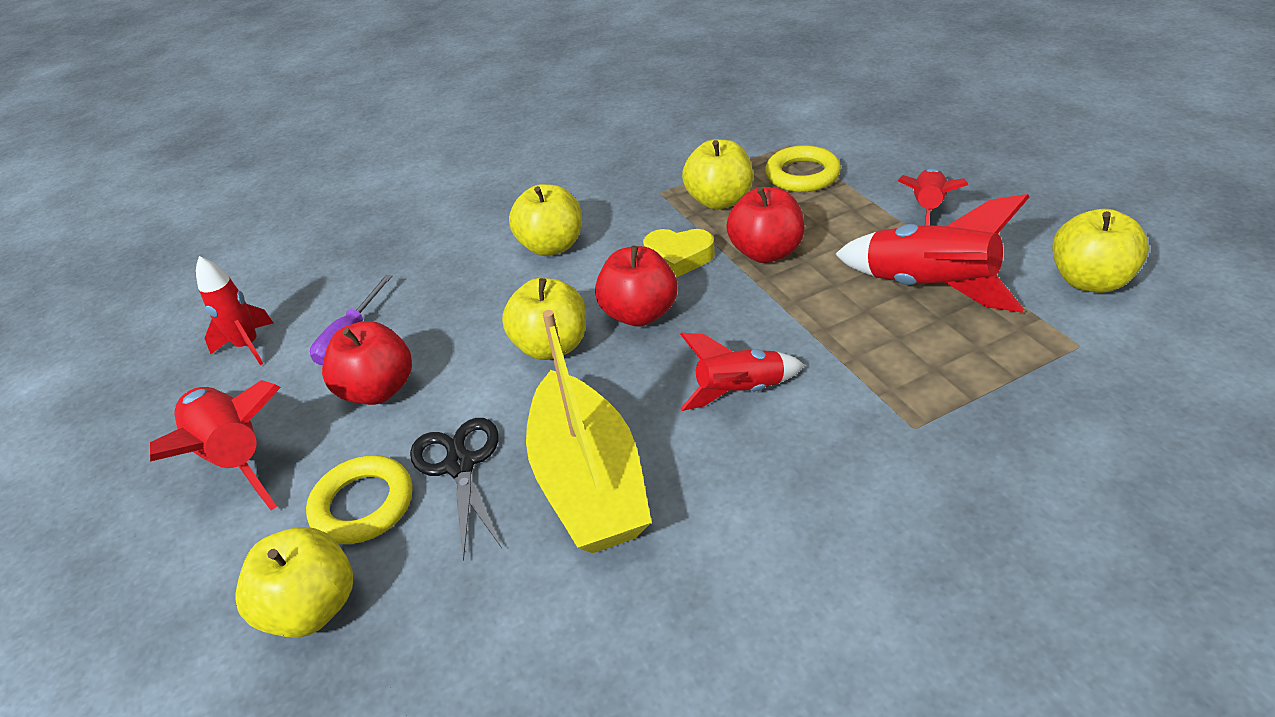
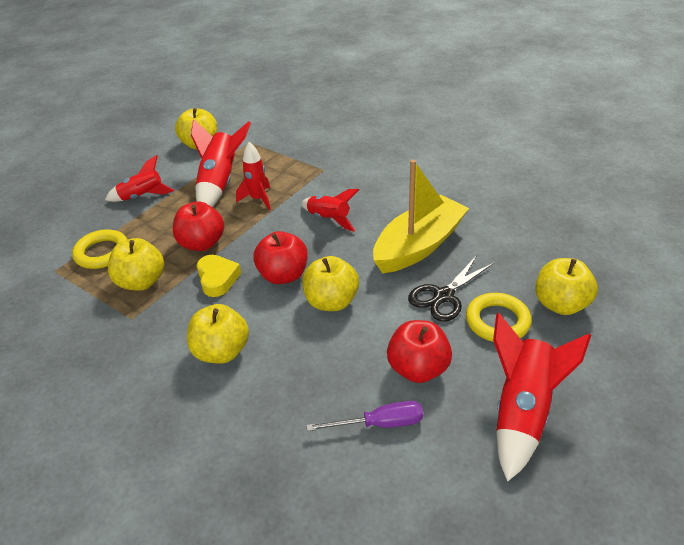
camera: 120 degrees left, 0 degrees up
(248, 346) = (430, 497): red rocket -> red rocket (258, 199)

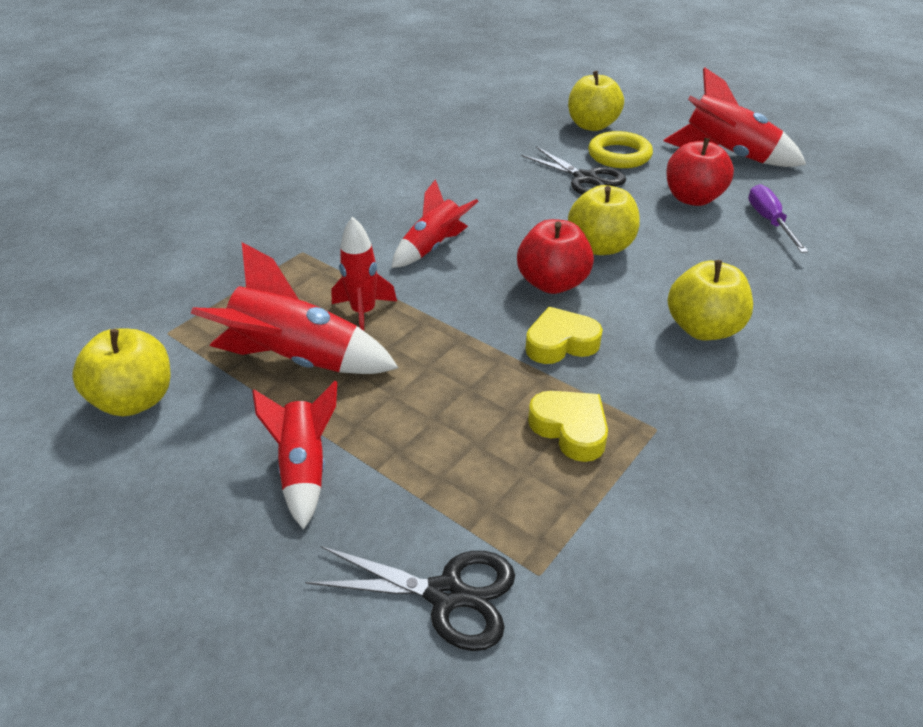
camera: 90 degrees left, 0 degrees up
(56, 243) = (446, 594): none -> black scissors
(102, 253) = (487, 501): yellow ring -> none
(141, 282) = (570, 429): yellow apple -> yellow heart
(202, 243) = (473, 367): red apple -> none
(419, 246) = (499, 187): yellow boat -> none

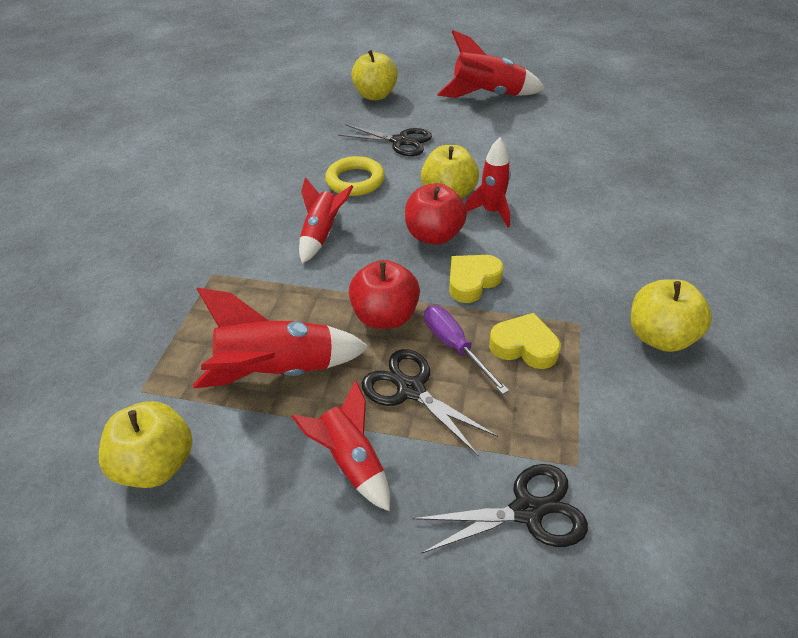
camera: 25 degrees left, 5 degrees up
(363, 313) = (305, 310): red rocket -> red rocket (491, 212)
(412, 426) = (411, 390): none -> black scissors
(619, 155) = (412, 115): yellow ring -> yellow ring (355, 181)
(692, 198) = (486, 136): red apple -> red apple (385, 316)
(703, 328) = (559, 236): yellow apple -> yellow apple (659, 336)
(769, 221) = (548, 140): purple screwdriver -> purple screwdriver (454, 346)

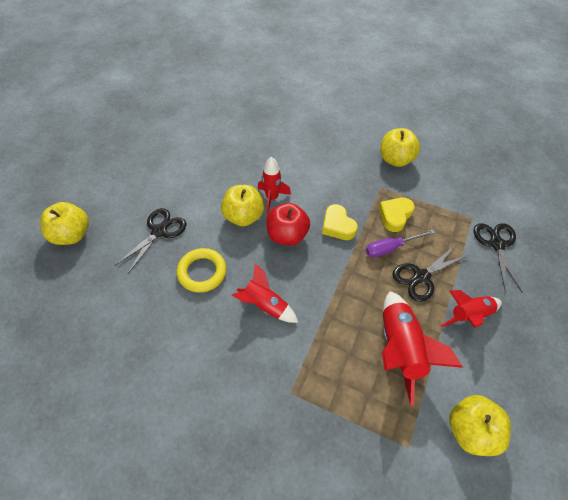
camera: 80 degrees left, 10 degrees up
(385, 316) = (360, 279): red apple -> none
(487, 95) = (121, 160): red rocket -> none

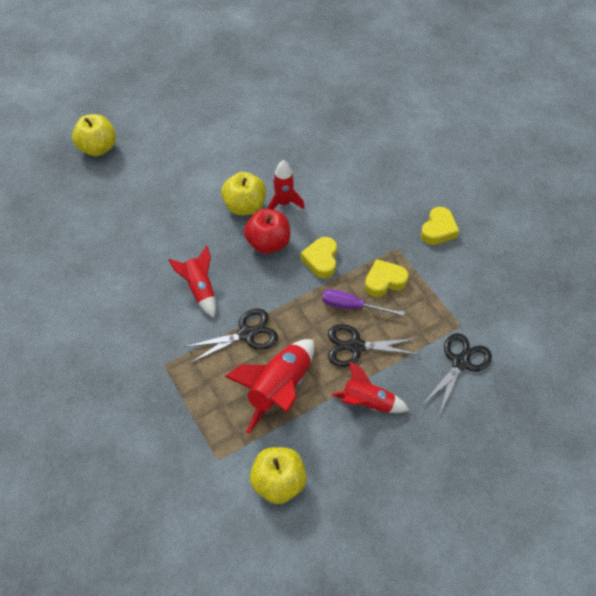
camera: 35 degrees right, 0 degrees up
(159, 231) = (165, 181): black scissors -> black scissors (246, 334)
(202, 272) = (172, 234): yellow ring -> none
(395, 159) = (438, 230): yellow apple -> yellow heart

